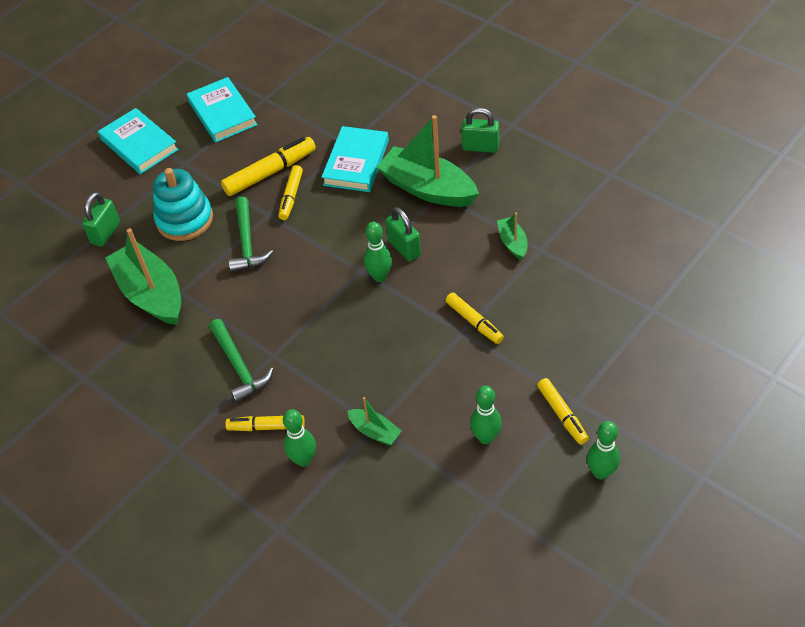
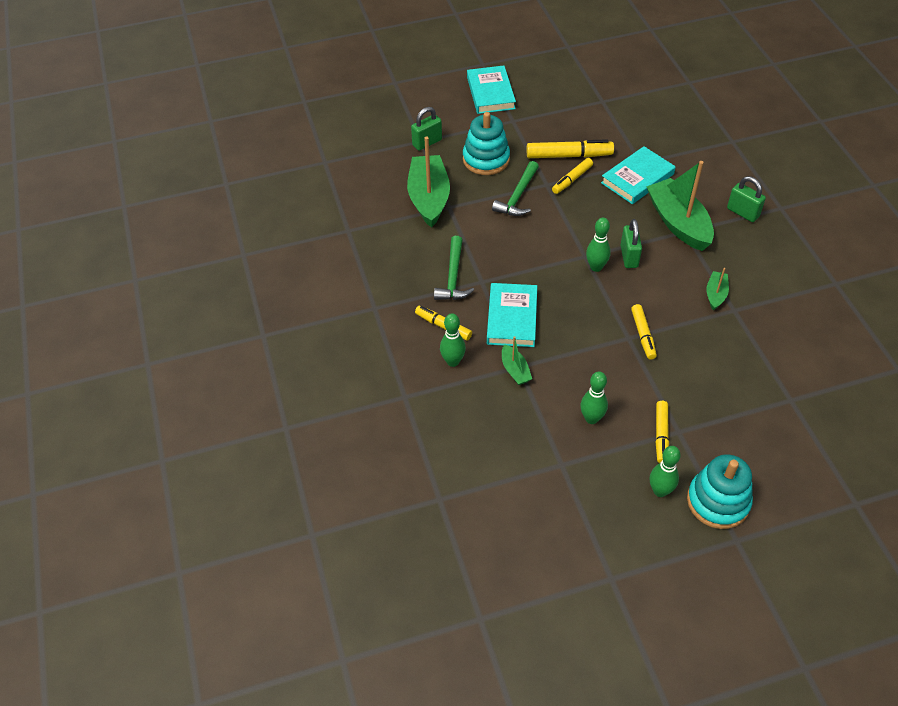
camera: 30 degrees right, 0 degrees up
(222, 113) = (564, 98): turquoise book -> turquoise book (512, 318)
(659, 450) = (718, 501): none -> turquoise stacking toy

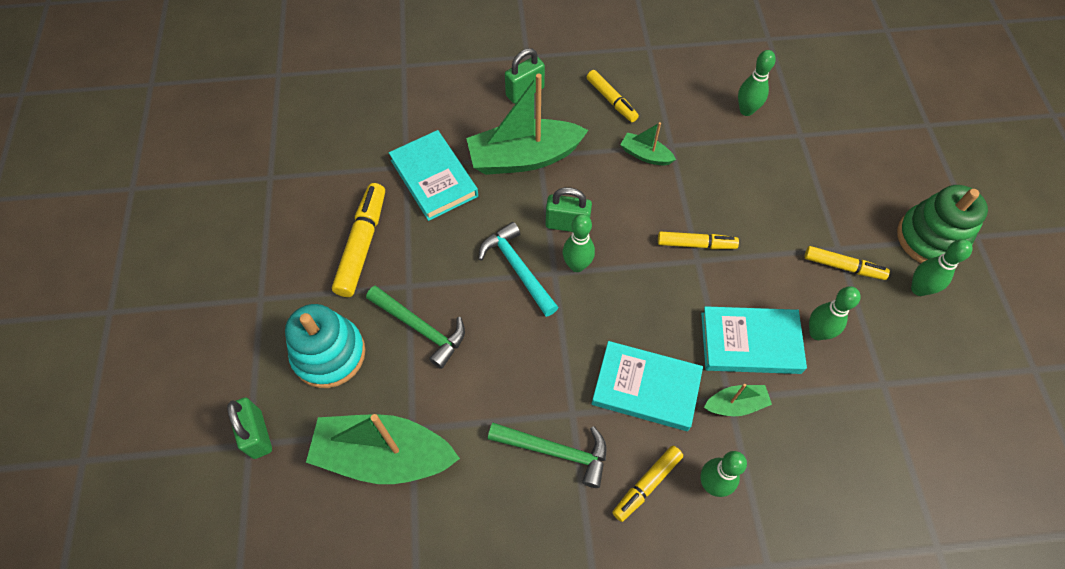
camera: 80 degrees left, 10 degrees up
(490, 93) = (184, 315): turquoise book -> turquoise book (750, 343)
(572, 179) = (410, 252): yellow marker -> yellow marker (611, 100)
(581, 235) = (517, 268): none -> turquoise hammer
(718, 501) = (930, 238): turquoise stacking toy -> green stacking toy
(798, 358) = (746, 110): none -> green bowling pin

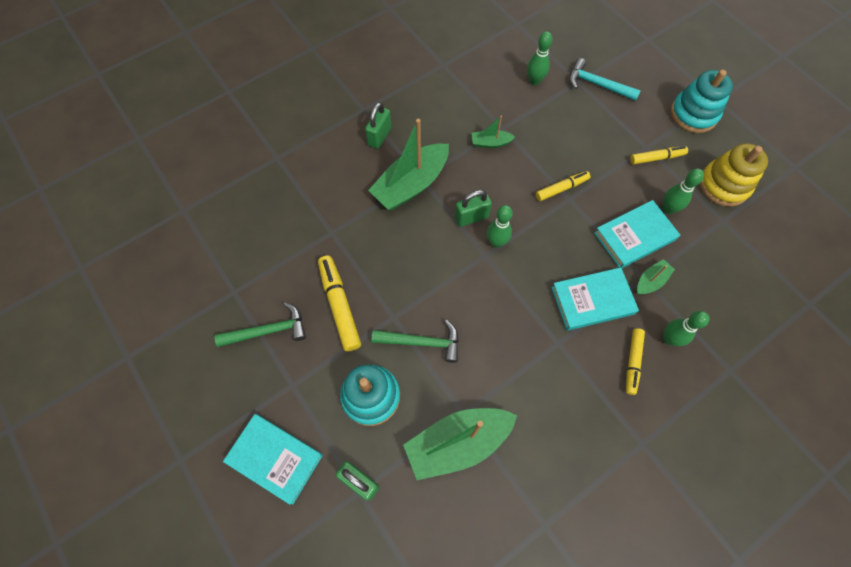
camera: 30 degrees left, 5 degrees up
(434, 178) = (358, 231): turquoise book -> turquoise book (275, 458)
(517, 268) = (459, 265): turquoise hammer -> turquoise hammer (597, 84)
(556, 451) = (565, 374): green hammer -> green hammer (268, 330)
(611, 100) = (443, 114): yellow marker -> none
(914, 341) = (724, 185): none -> yellow stacking toy
(918, 289) = (706, 150): green bowling pin -> none
(930, 238) = (693, 114): green stacking toy -> turquoise stacking toy

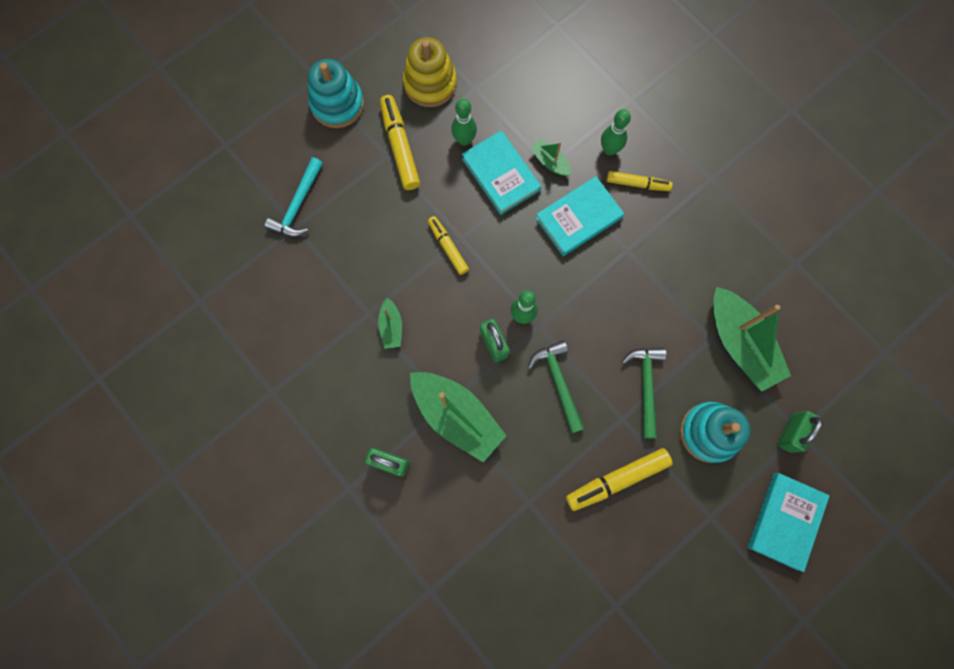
camera: 95 degrees left, 10 degrees up
(268, 330) = (656, 555): green hammer -> green hammer (558, 382)
(534, 81) = (295, 278): green bowling pin -> none
(592, 301) = (578, 218): turquoise book -> turquoise book turned 75 degrees clockwise
(656, 158) = (400, 147): yellow marker -> yellow marker, size x1.57

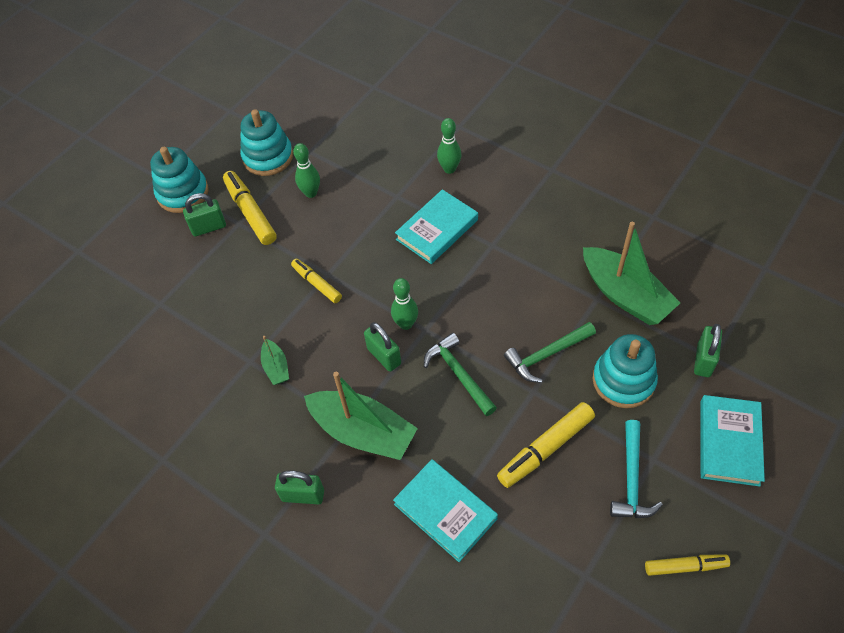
camera: 10 degrees left, 20 degrees down
(298, 205) = (159, 284): turquoise hammer -> turquoise hammer (631, 479)
(356, 152) = (209, 227): none -> green padlock
(430, 83) = (268, 157): yellow stacking toy -> turquoise stacking toy
(501, 175) = (353, 212): turquoise book -> turquoise book (445, 511)
(550, 162) = (397, 191): green boat -> none
(637, 184) = (484, 189): yellow marker -> yellow marker (685, 566)
(645, 386) = (546, 355): green hammer -> green hammer turned 105 degrees counterclockwise

